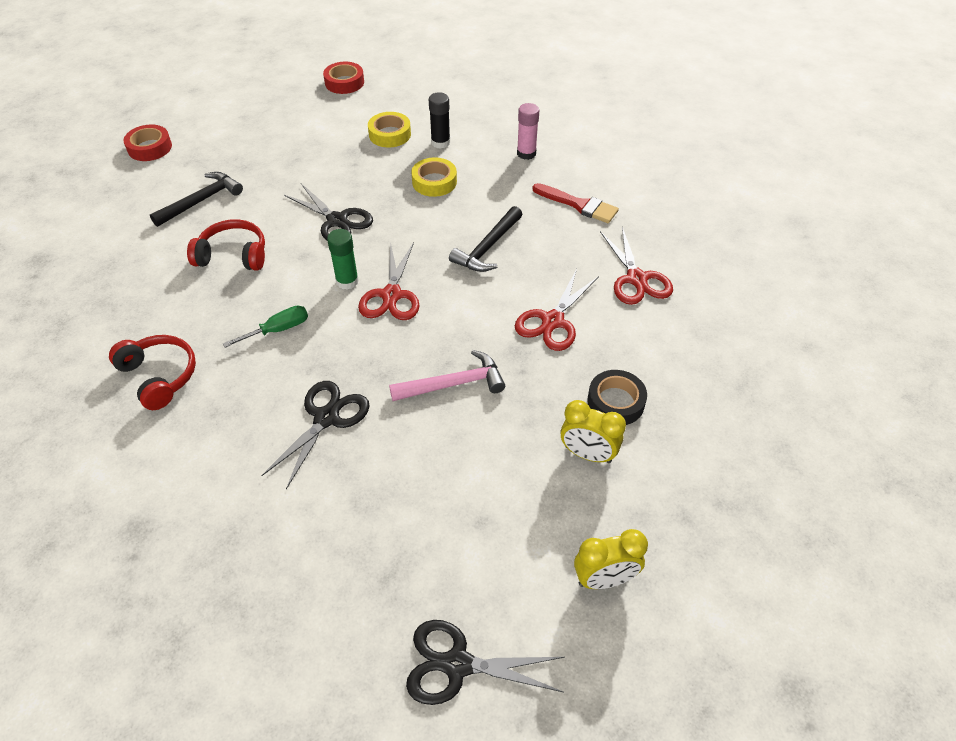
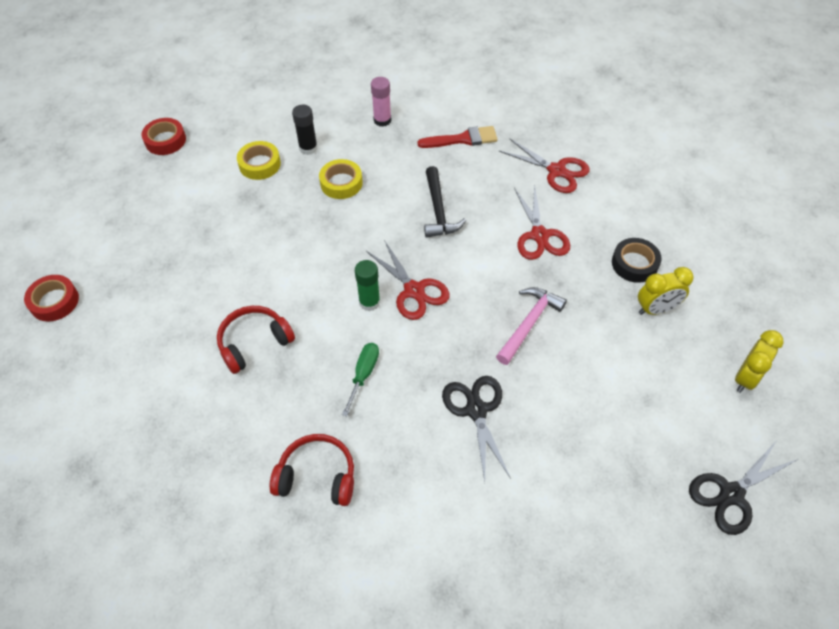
camera: 40 degrees left, 5 degrees up
(201, 201) = (167, 317): black hammer -> none
(337, 221) = (304, 260): black scissors -> none

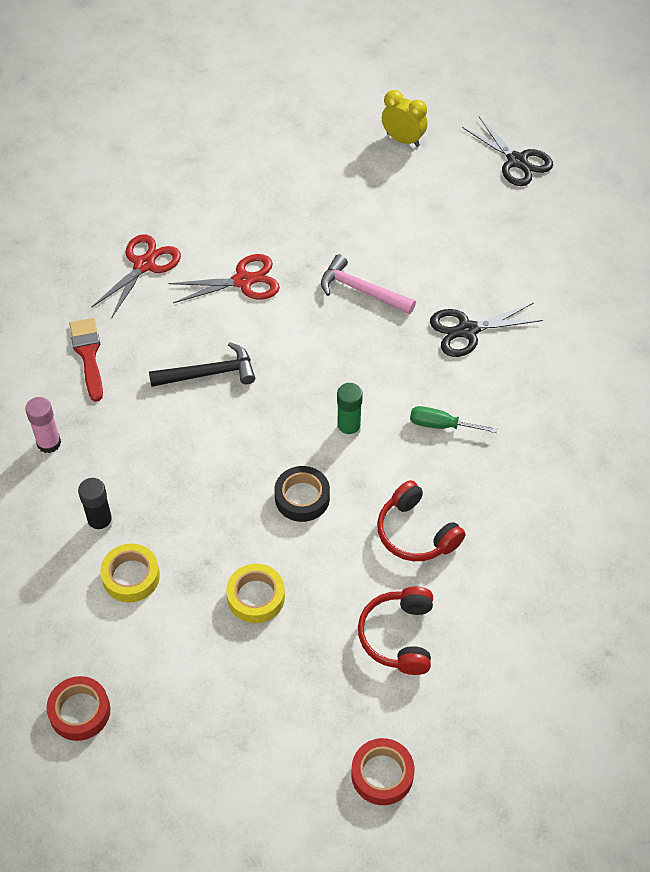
camera: 95 degrees left, 0 degrees up
(317, 476) = (560, 452): red headphones -> red headphones (398, 636)
(341, 183) = (165, 477): yellow tape -> yellow tape (256, 597)
(414, 290) = (329, 389): red scissors -> none
(634, 264) = (277, 206): black tape -> black tape (302, 497)
(656, 309) = (333, 193): yellow clock -> none

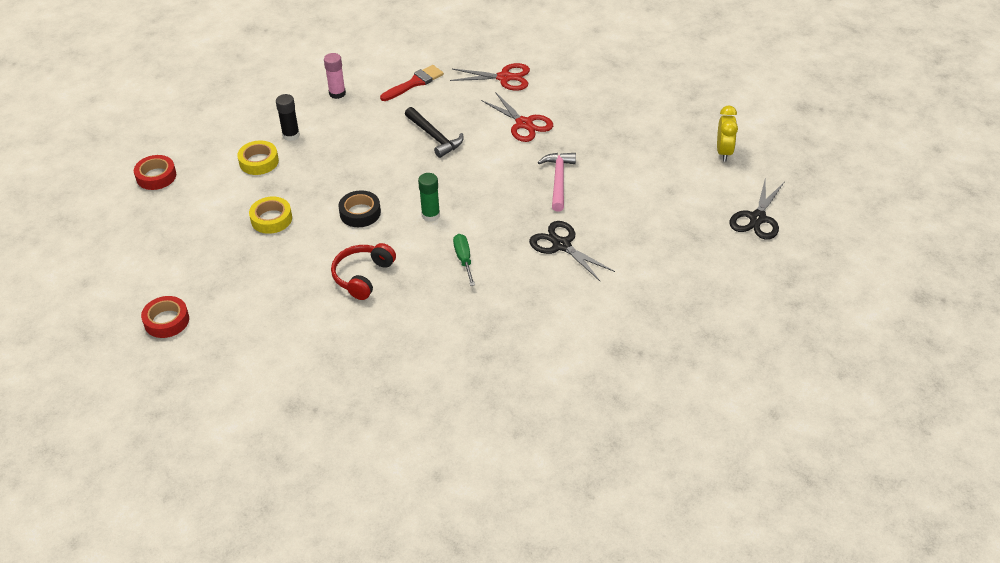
camera: 65 degrees right, 10 degrees down
(398, 636) = (274, 295): red headphones -> none

